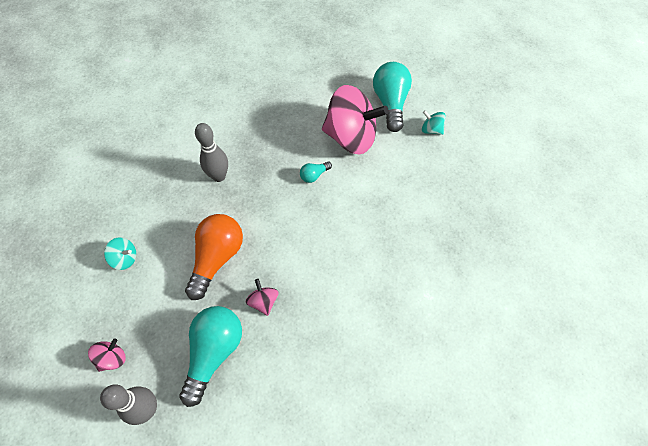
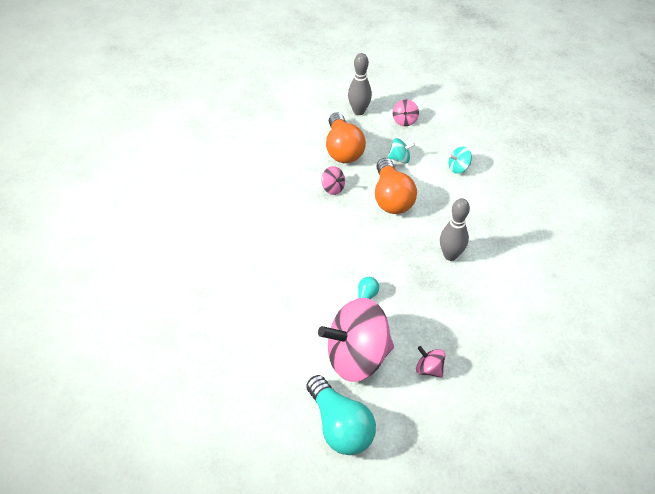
camera: 150 degrees right, 10 degrees down
(214, 352) = (343, 149): turquoise light bulb -> orange light bulb
(307, 108) = (429, 369): none -> pink spinning top
(431, 130) = (274, 412): turquoise spinning top -> turquoise spinning top (399, 158)

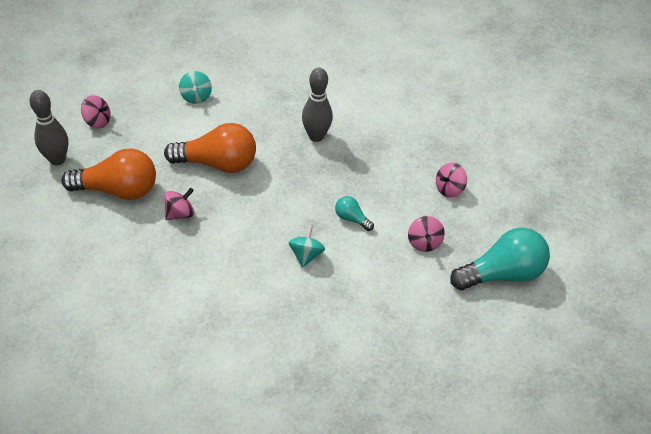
camera: 80 degrees left, 0 degrees up
(357, 356) = (424, 242): pink spinning top -> pink spinning top, size x0.42
(399, 158) = (159, 141): turquoise spinning top -> turquoise spinning top (306, 255)

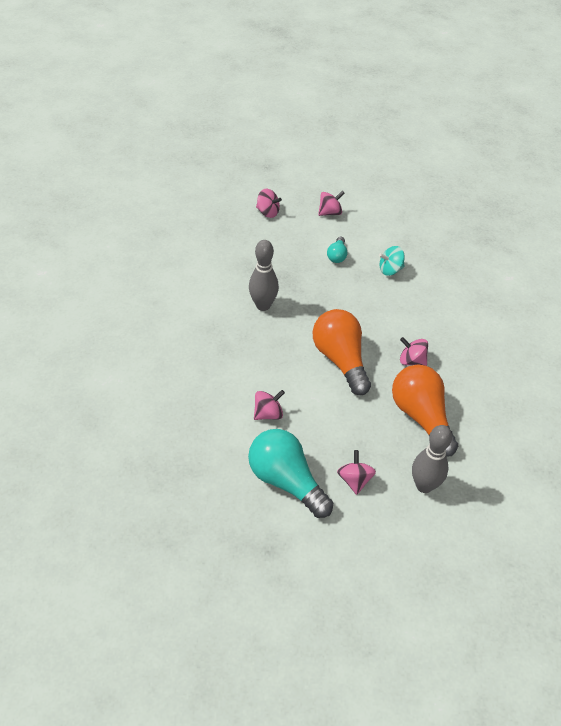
camera: 115 degrees left, 0 degrees up
(196, 96) = (268, 413): turquoise spinning top -> pink spinning top
(502, 273) = (328, 171): turquoise light bulb -> turquoise light bulb (286, 480)

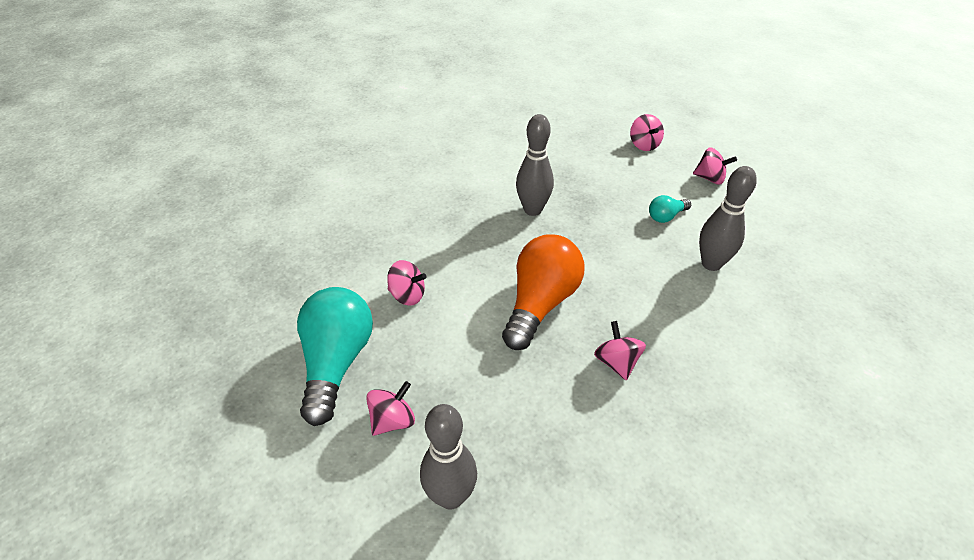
camera: 50 degrees right, 5 degrees down
(390, 269) = (711, 264): turquoise spinning top -> grey bowling pin
(421, 416) = (549, 424): orange light bulb -> none

